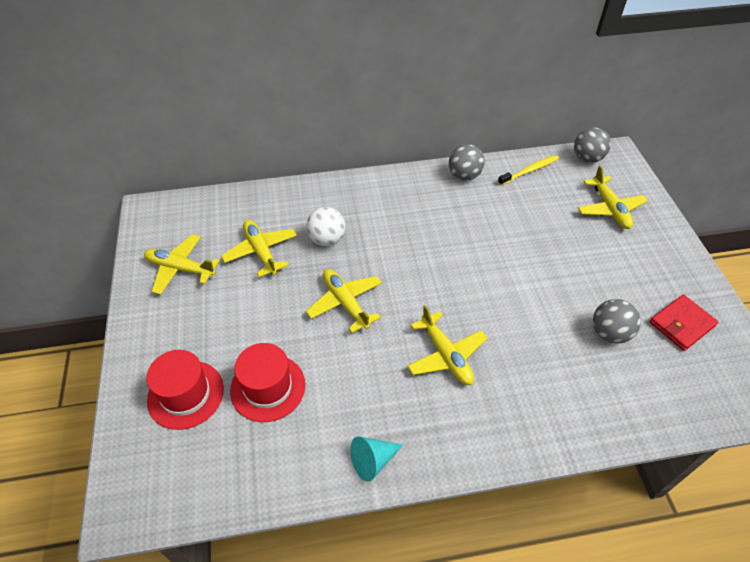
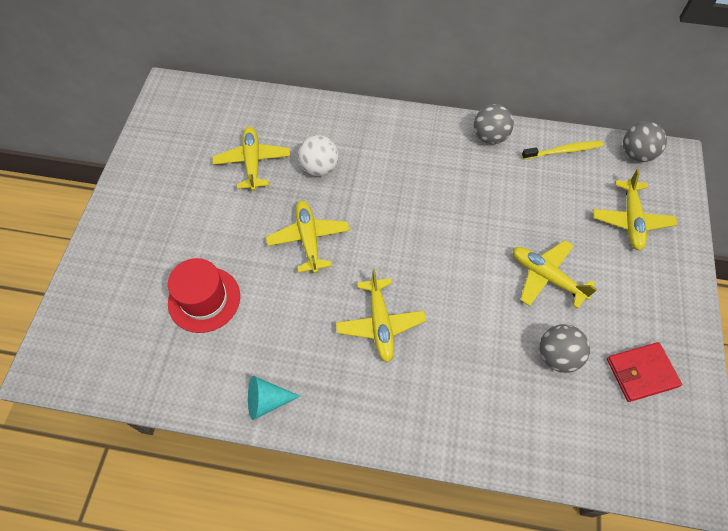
camera: 20 degrees right, 10 degrees up
(180, 268) = (174, 158): yellow plane -> yellow plane (546, 277)
(185, 394) = (132, 282): red hat -> none

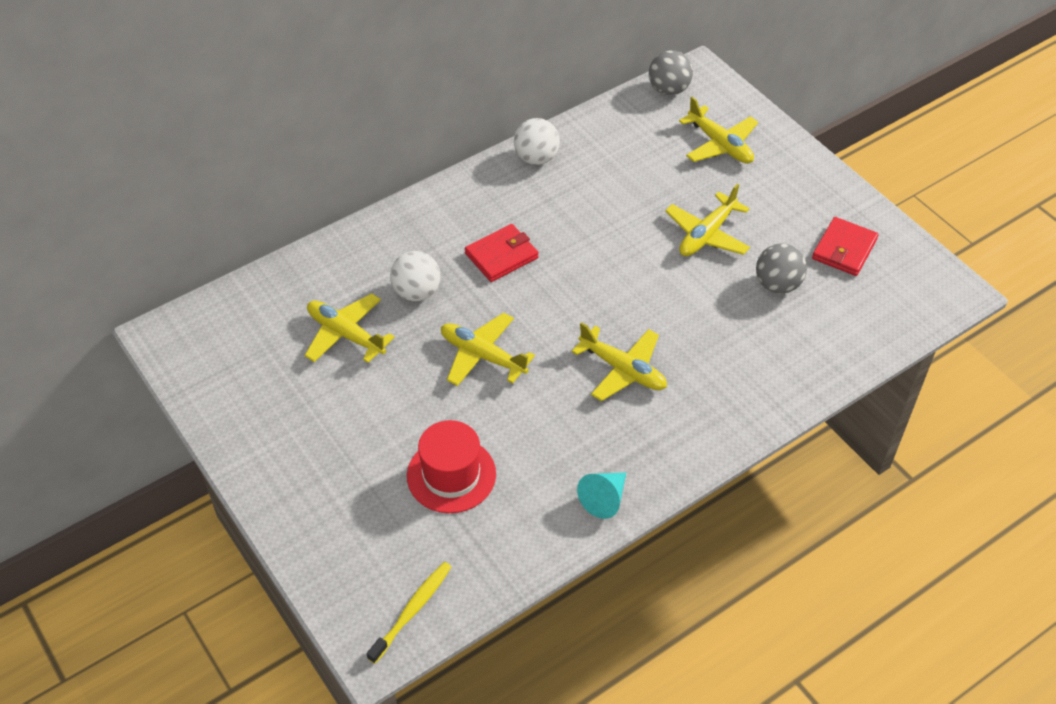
camera: 45 degrees left, 10 degrees down
(394, 184) = (501, 255): none -> red wallet
(489, 137) = (536, 158): grey ball -> white ball
(546, 277) = (707, 234): yellow plane -> yellow plane turned 45 degrees counterclockwise
(563, 151) = (610, 127): yellow toothbrush -> yellow toothbrush (412, 611)

